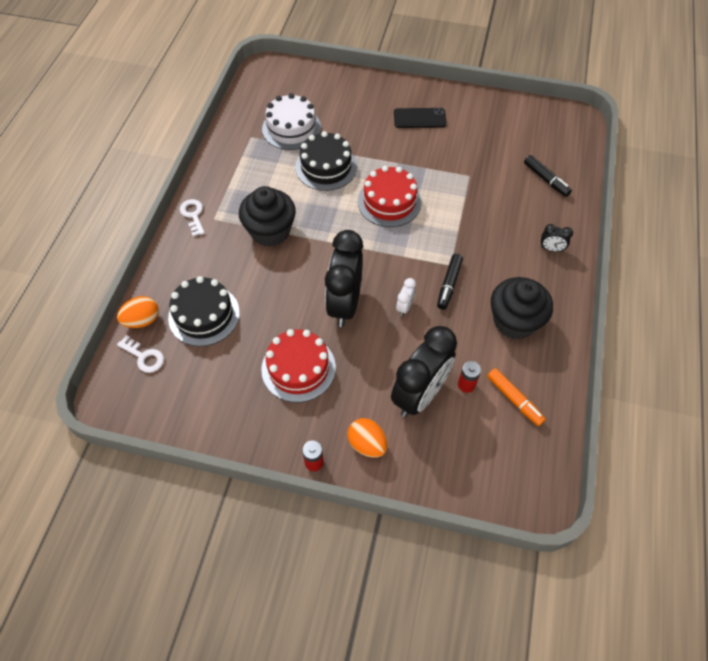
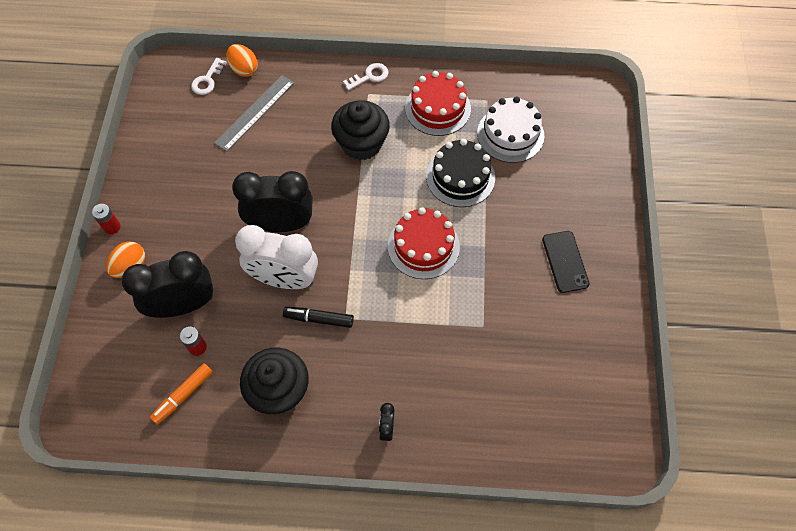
camera: 80 degrees right, 5 degrees up
(204, 315) = (255, 112): black cake -> grey ruler
(298, 368) = (205, 198): red cake -> red cake (437, 108)
(404, 307) = (284, 279): white clock -> white clock, size x2.39
(419, 395) = (183, 305): black clock -> black clock turned 135 degrees clockwise
(546, 180) = (498, 418): black marker -> none

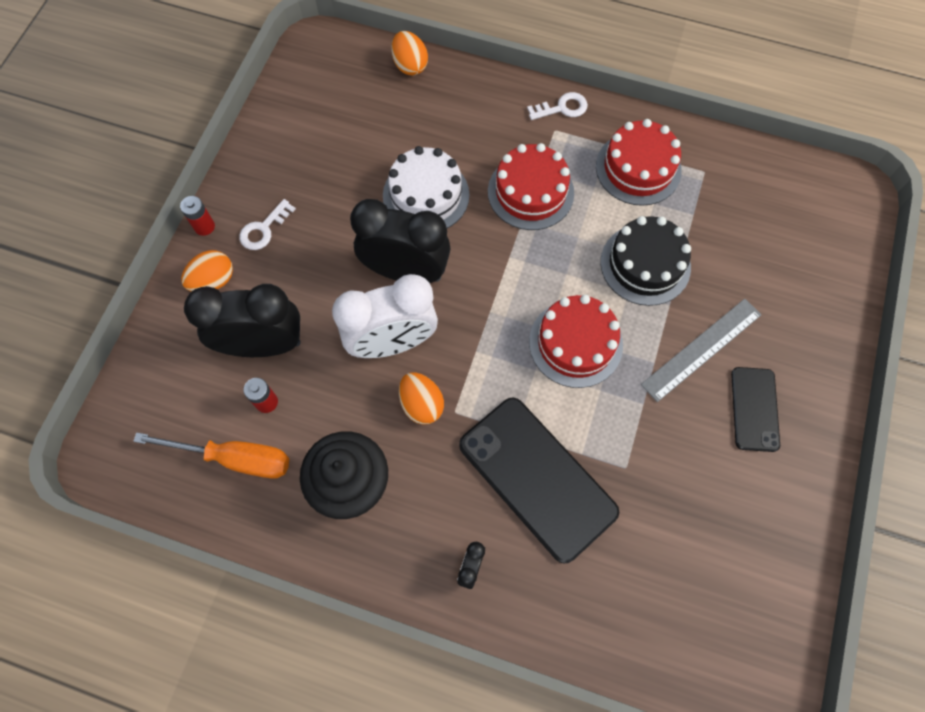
camera: 15 degrees right, 5 degrees up
(183, 395) = (234, 458): orange marker -> orange screwdriver
(207, 80) = (363, 69): white key -> white key (264, 229)
(255, 112) = (409, 123): grey ruler -> grey ruler (701, 349)
(284, 279) = (392, 343): white clock -> white clock turned 45 degrees counterclockwise
(319, 319) = (421, 404): black marker -> orange egg
(361, 143) = (530, 192): black cupcake -> red cake
(419, 351) = (537, 478): none -> black phone
(510, 134) = (724, 223): white cake -> white cake (426, 195)

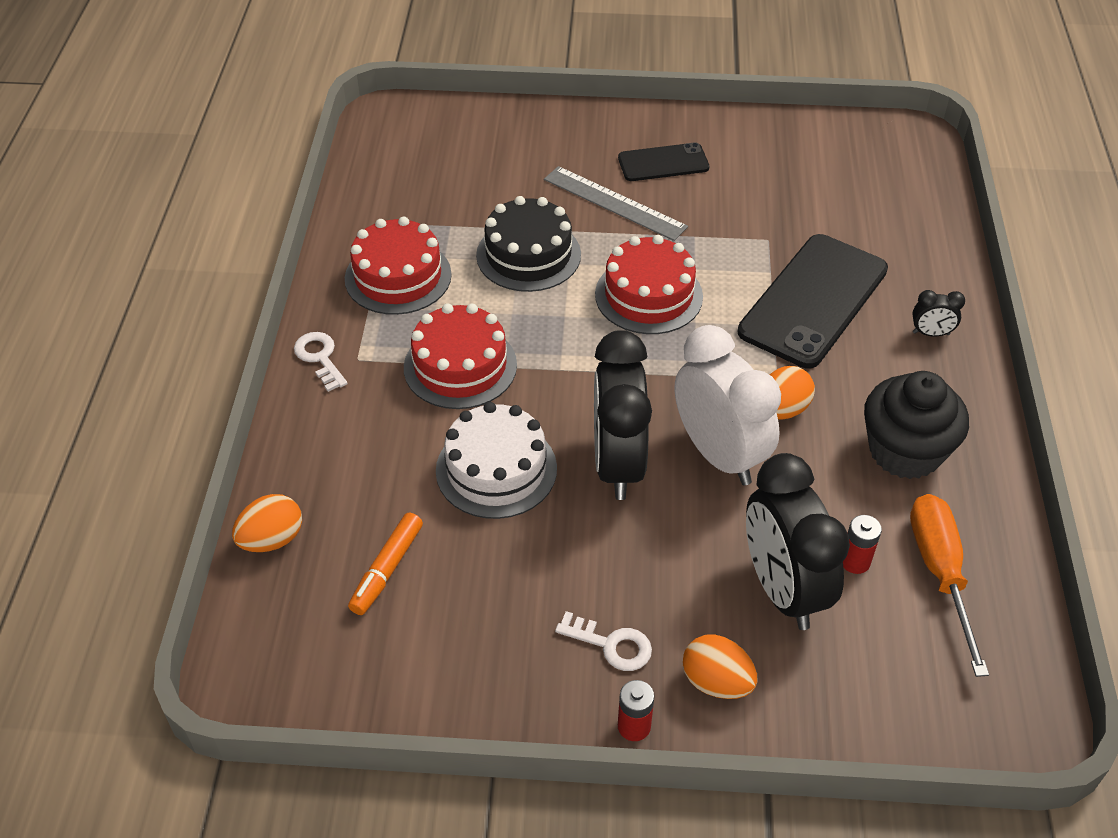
camera: 105 degrees left, 20 degrees down
(366, 120) = (386, 569): none -> orange marker

